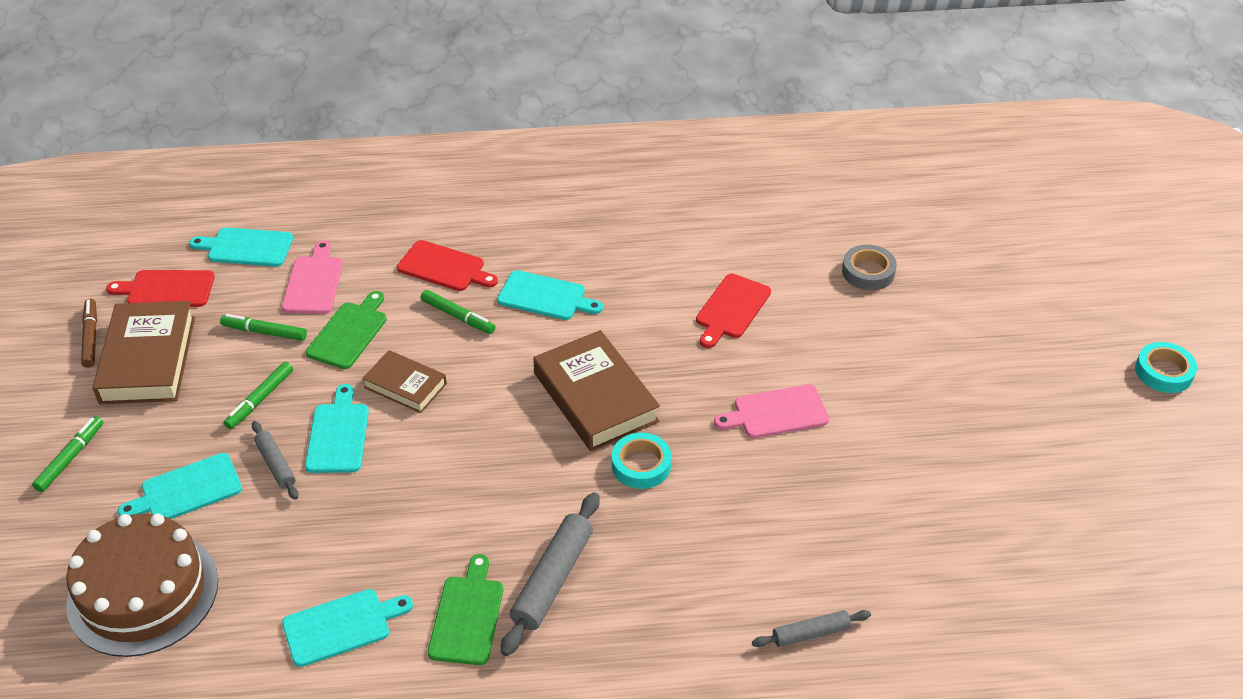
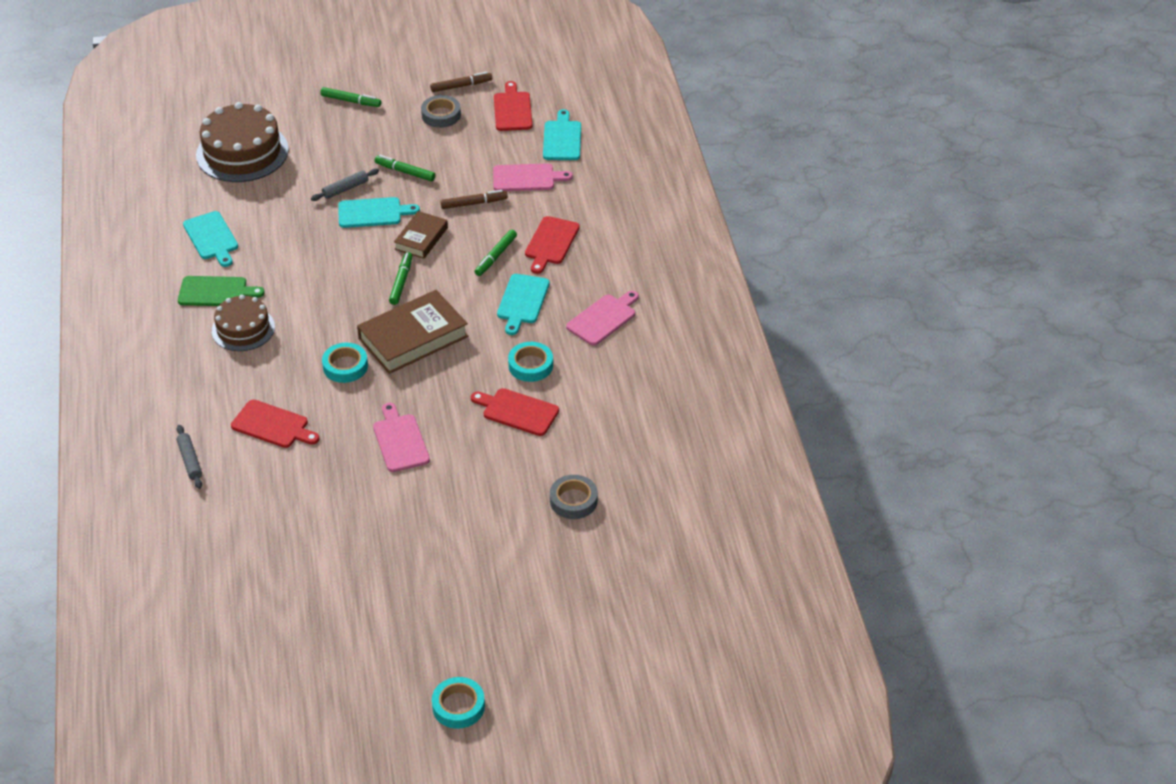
camera: 85 degrees right, 0 degrees up
(148, 359) = (441, 115): brown book -> grey tape
(187, 490) = (323, 154): turquoise cutting board -> none
(264, 332) = (472, 163): green marker -> green marker (401, 282)
(349, 333) = (474, 203): green cutting board -> brown marker
(553, 579) = (243, 329): grey rolling pin -> brown cake
(585, 233) = (603, 318): none -> pink cutting board
(656, 295) = (530, 365): none -> turquoise tape
(746, 541) = (273, 425): none -> red cutting board

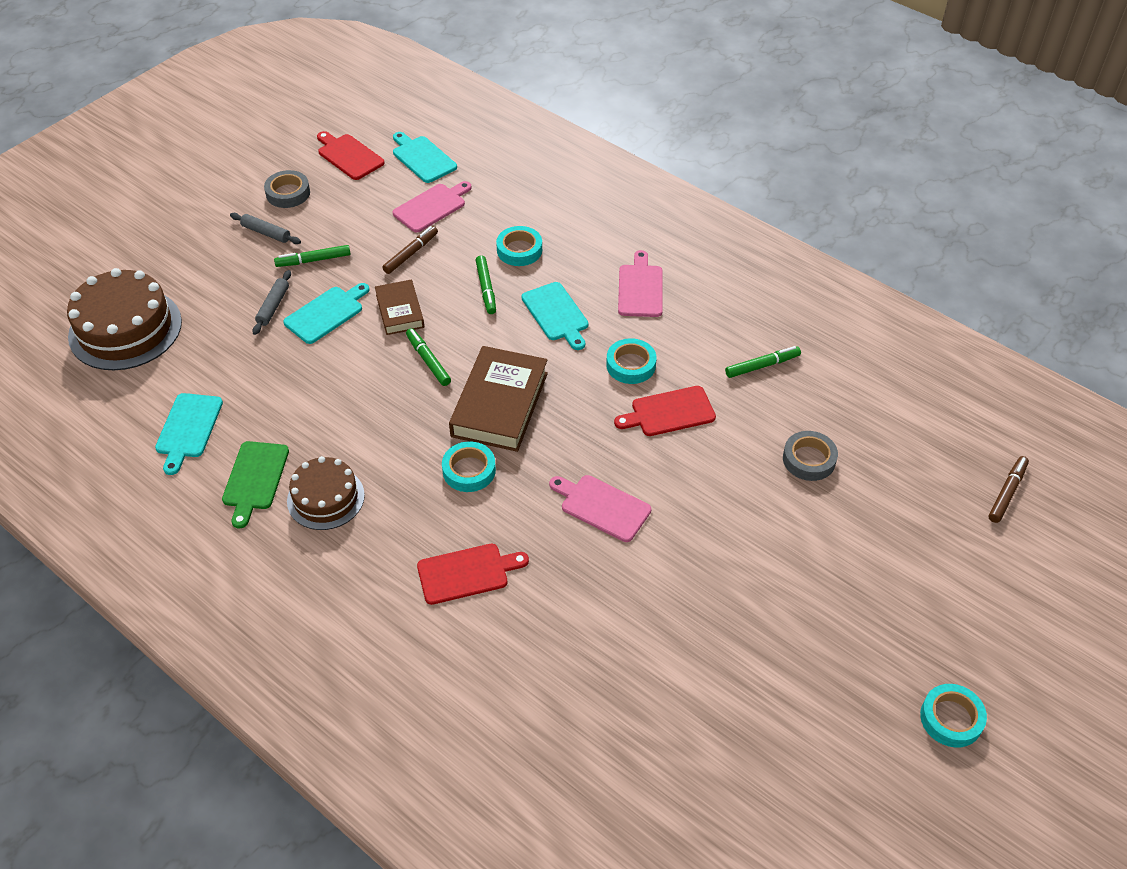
camera: 40 degrees left, 5 degrees up
(190, 460) = (425, 666): grey rolling pin -> grey rolling pin (266, 233)
(211, 238) = (188, 429): turquoise cutting board -> turquoise cutting board turned 75 degrees clockwise
(216, 292) = (255, 479): green cutting board -> green cutting board turned 135 degrees clockwise
(351, 101) = (184, 224): green marker -> green marker (762, 366)
(461, 86) = (277, 159): brown marker -> brown marker (1007, 492)
(551, 243) = (519, 250): red cutting board -> turquoise tape

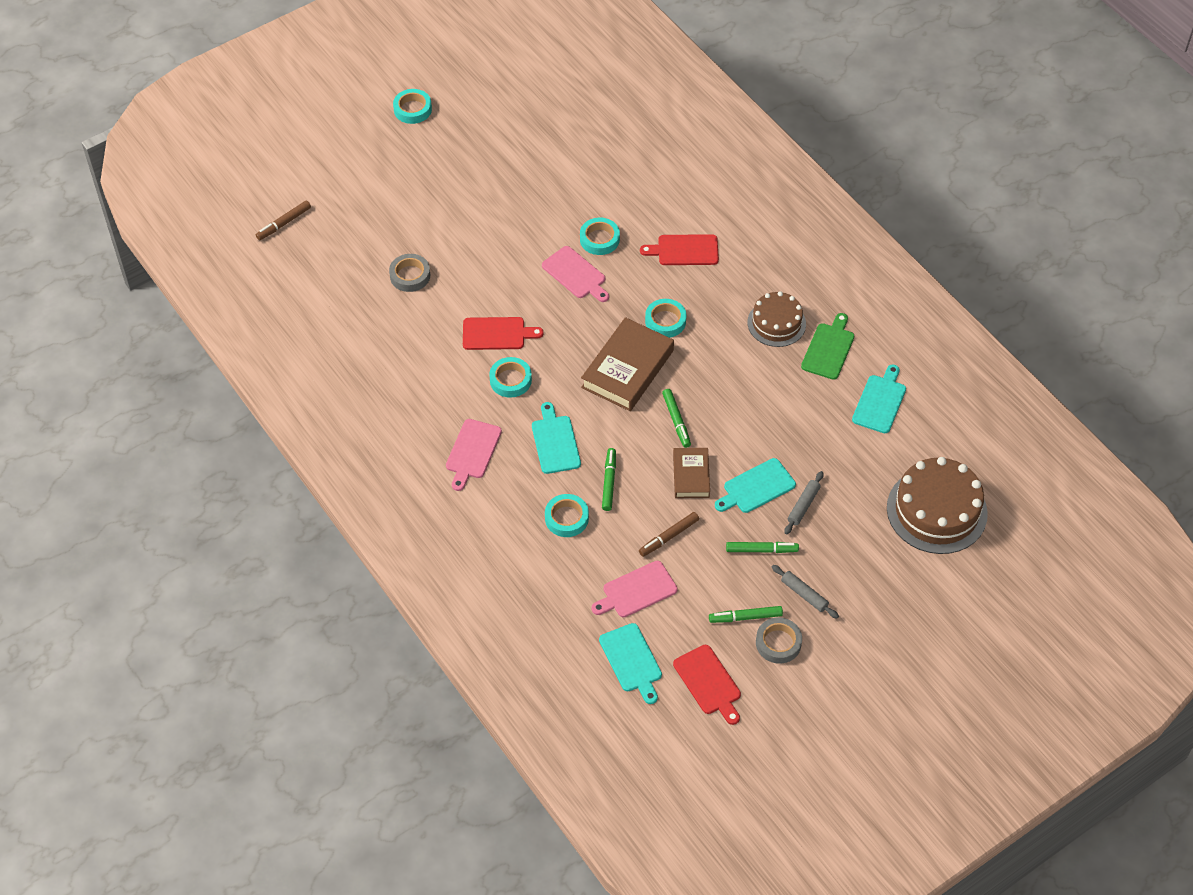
camera: 165 degrees left, 5 degrees up
(587, 563) = (599, 239): none -> turquoise tape
(762, 366) = (405, 356): green marker -> green marker (745, 617)

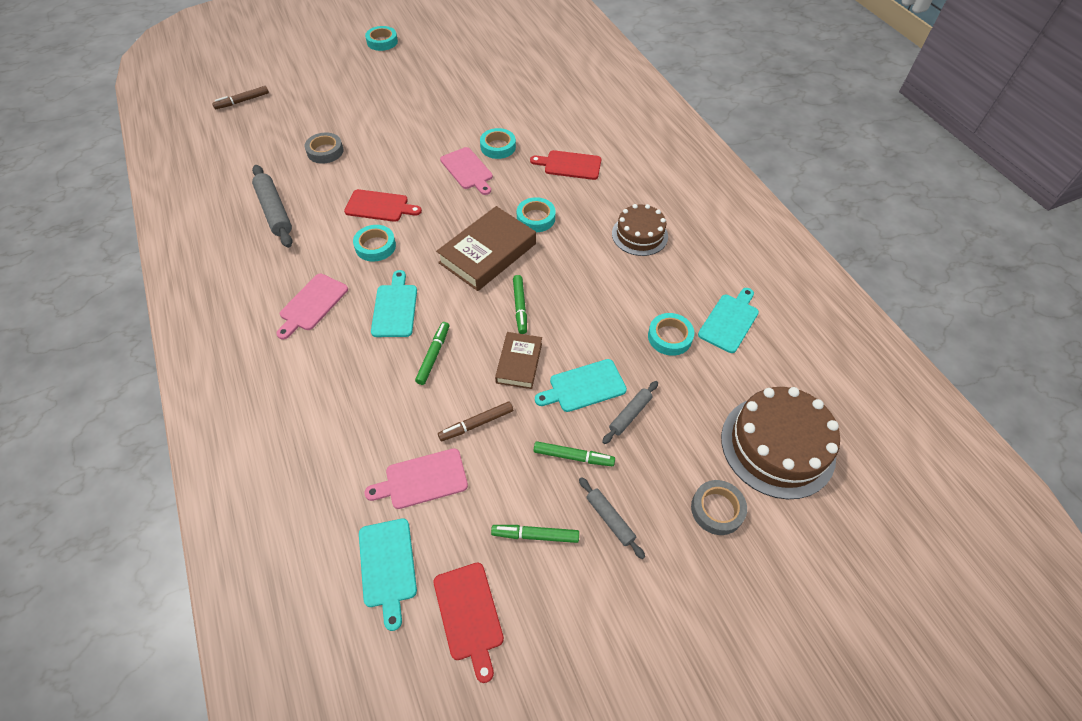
camera: 10 degrees right, 0 degrees up
(388, 357) = (274, 211): none -> grey rolling pin
(566, 518) = (377, 385): turquoise tape -> turquoise tape (669, 337)
(778, 643) = (566, 577): grey tape -> grey tape (717, 509)
(829, 349) = (686, 264): green cutting board -> none

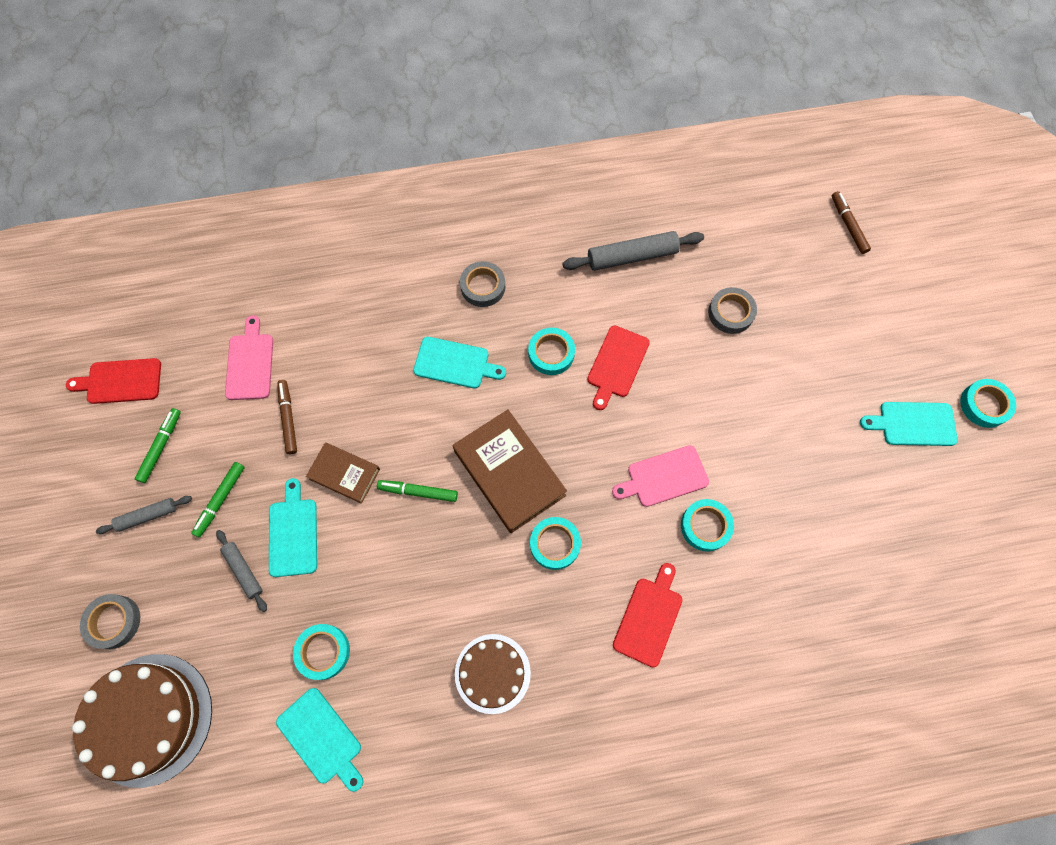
camera: 105 degrees right, 15 degrees up
(312, 304) = (483, 287): pink cutting board -> grey tape
(387, 566) = (185, 327): turquoise cutting board -> turquoise cutting board (913, 424)
(433, 355) = (381, 392): green marker -> none

